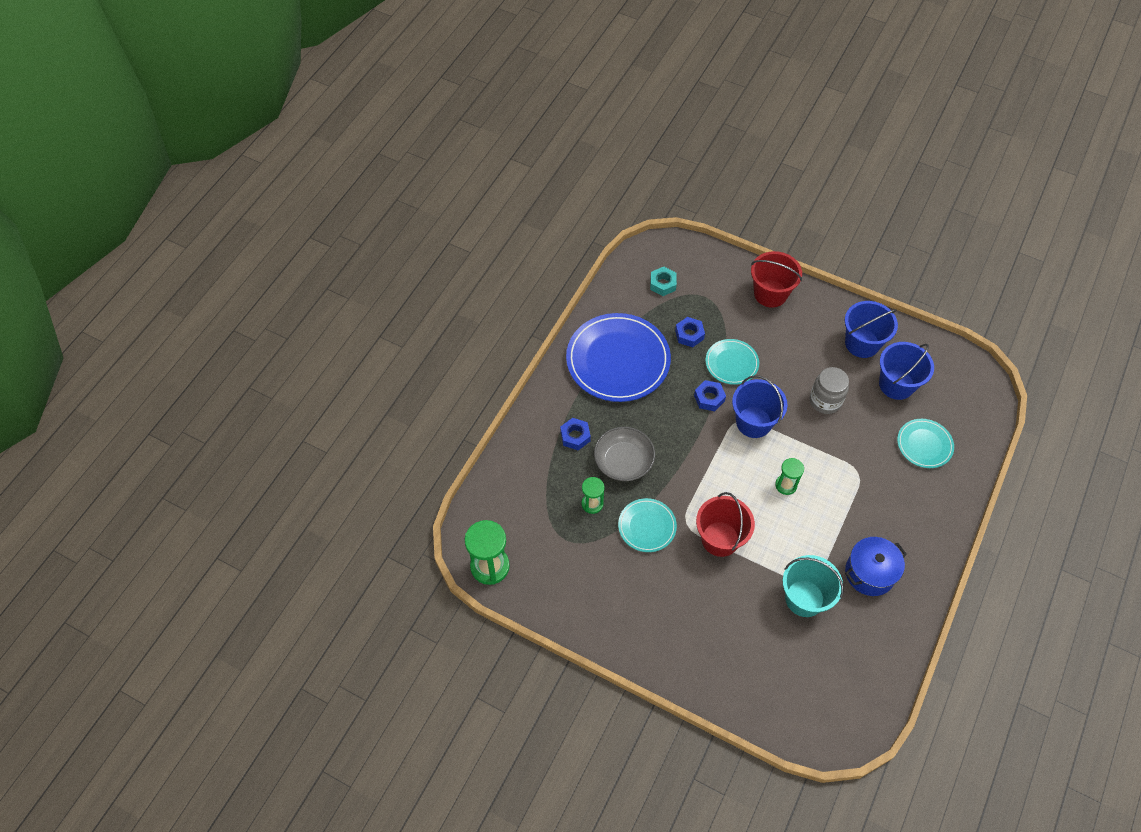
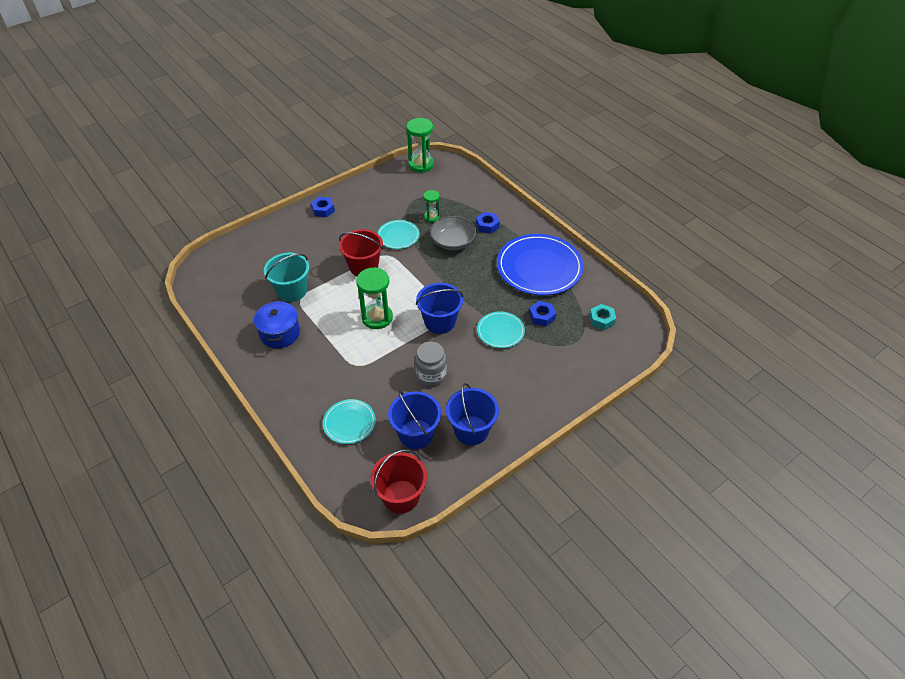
camera: 115 degrees right, 10 degrees down
(709, 398) = (476, 305): blue nut -> blue nut (323, 210)
(770, 293) = (558, 388): red bucket -> red bucket (401, 496)
(786, 485) = (377, 318): green hourglass -> green hourglass, size x1.73

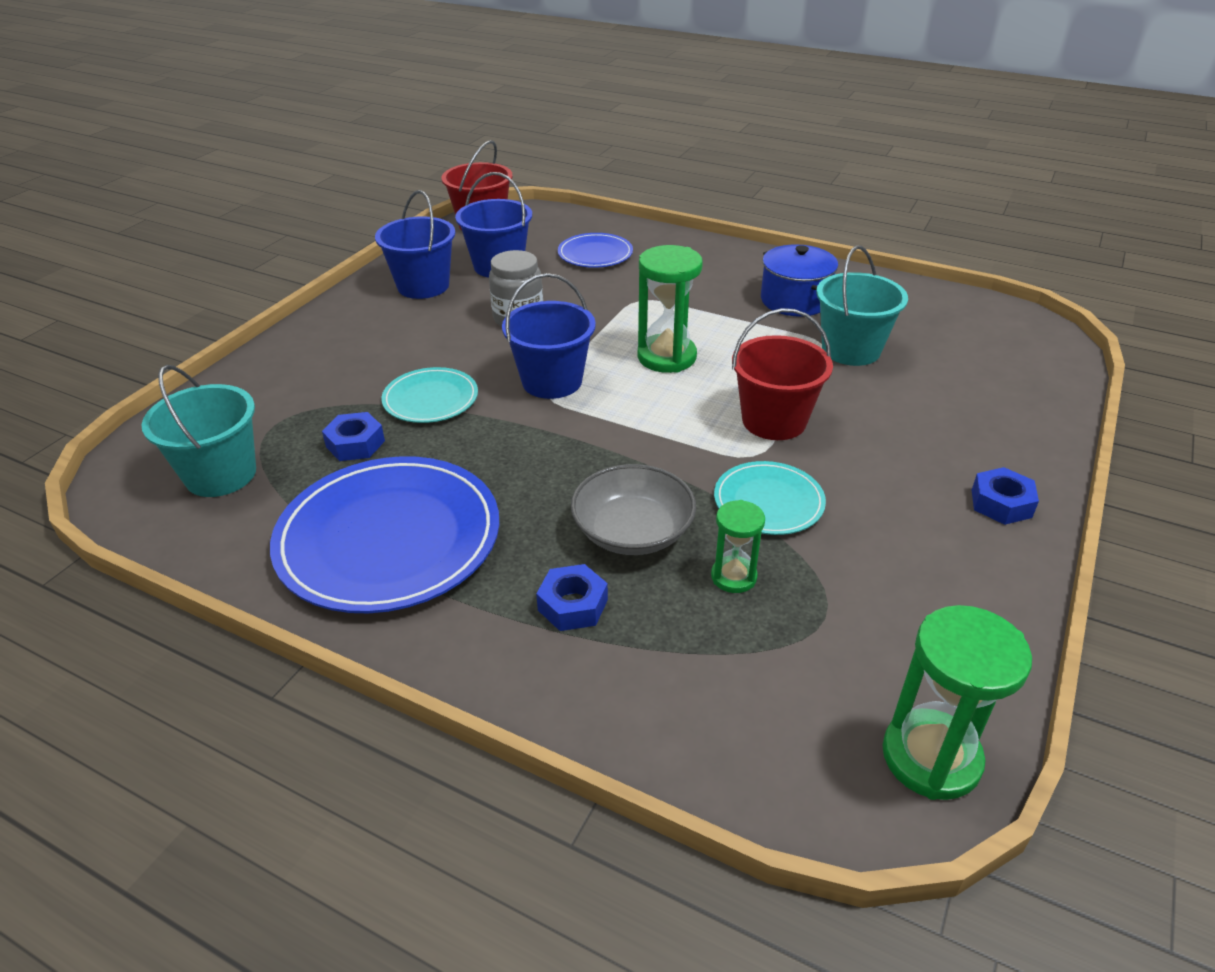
camera: 155 degrees right, 10 degrees down
(349, 423) = (595, 254): turquoise plate -> blue plate
(601, 319) = (221, 474): turquoise nut -> turquoise bucket

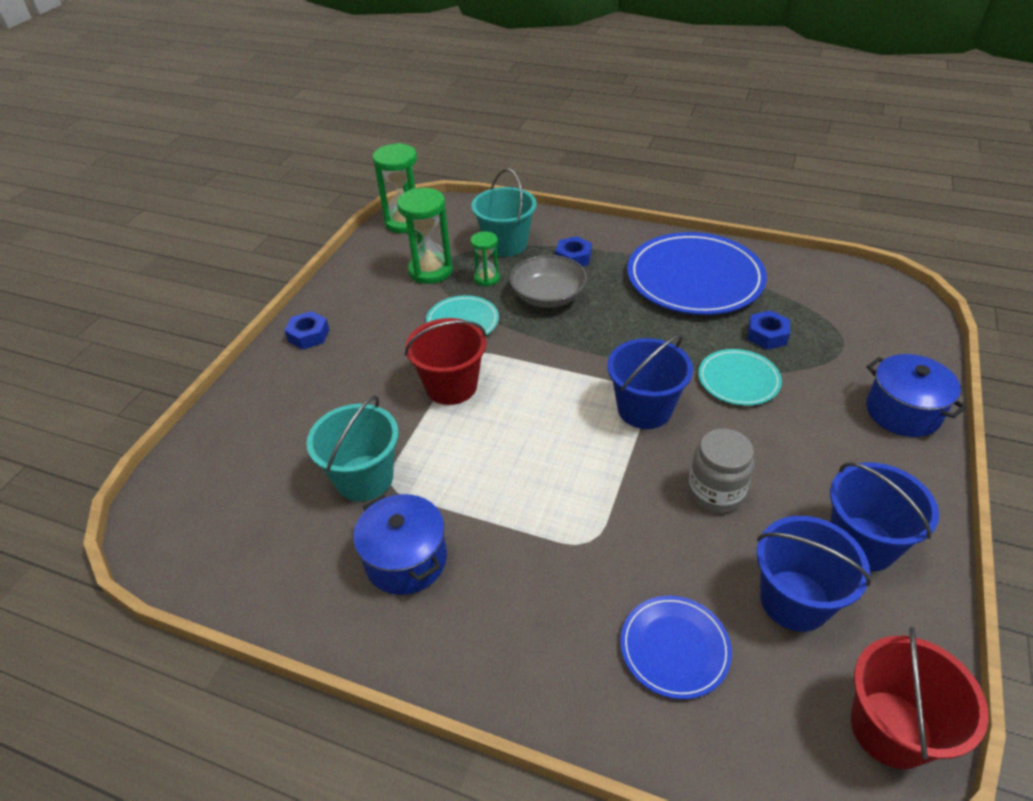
camera: 175 degrees right, 5 degrees up
(221, 474) = (839, 305): turquoise bucket -> turquoise bucket (506, 244)
(288, 359) = (902, 412): none -> blue pot
(666, 357) = (546, 450): green hourglass -> green hourglass (430, 271)

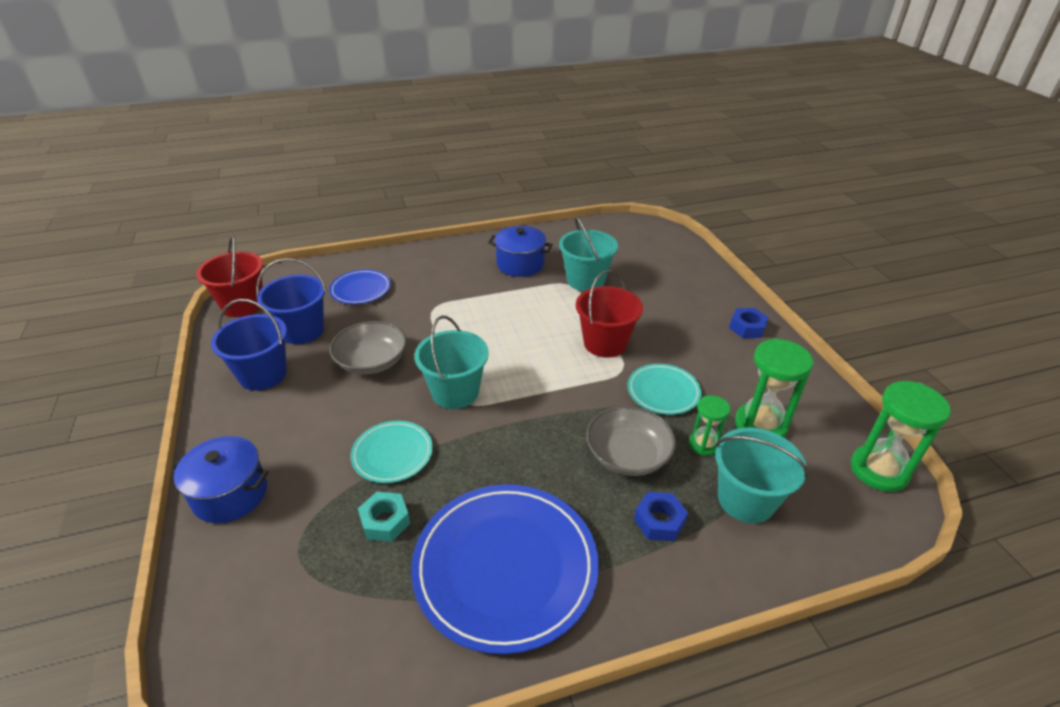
camera: 140 degrees right, 5 degrees down
(644, 409) = (455, 392): blue bucket -> turquoise bucket
(715, 493) = (371, 361): grey jar -> grey bowl
(767, 335) = (385, 521): blue nut -> turquoise nut

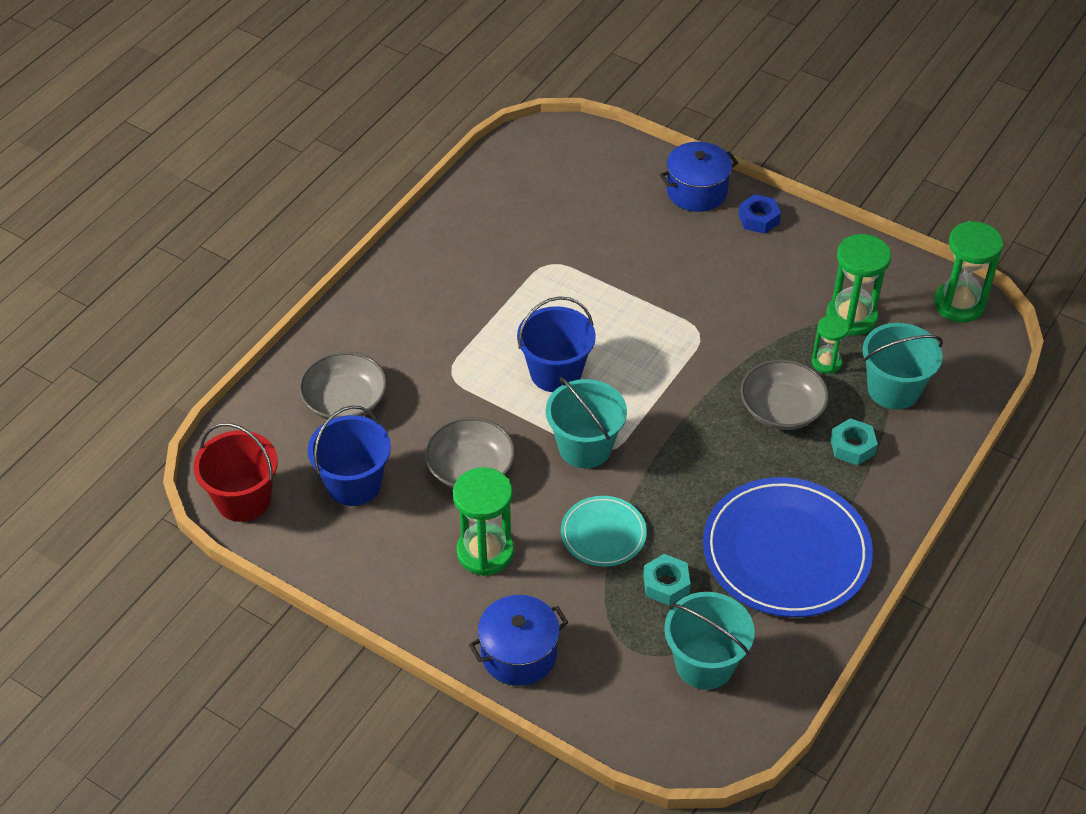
camera: 40 degrees left, 10 degrees up
(263, 374) = (386, 549): blue bucket -> blue bucket (556, 373)
(309, 414) = (485, 552): none -> green hourglass
(360, 289) = (345, 401): blue plate -> grey bowl
(520, 264) = (472, 267): blue pot -> blue pot (696, 191)
(585, 280) = (561, 248): turquoise bucket -> turquoise bucket (704, 664)
(605, 343) = (656, 313): red bucket -> none
(659, 521) = (852, 446): blue nut -> turquoise nut
(663, 391) = (752, 333): turquoise plate -> none

